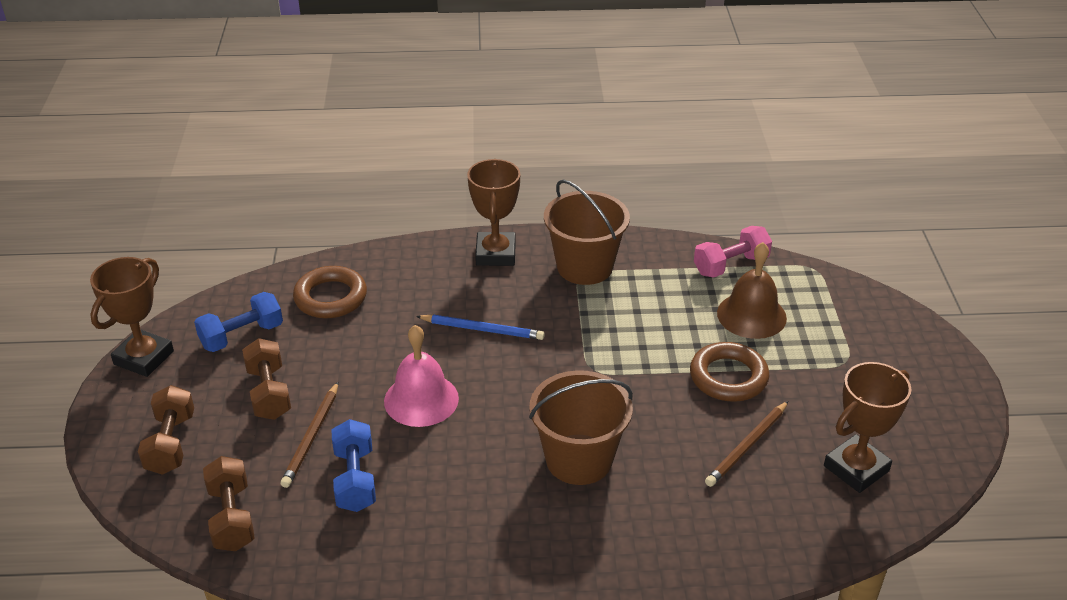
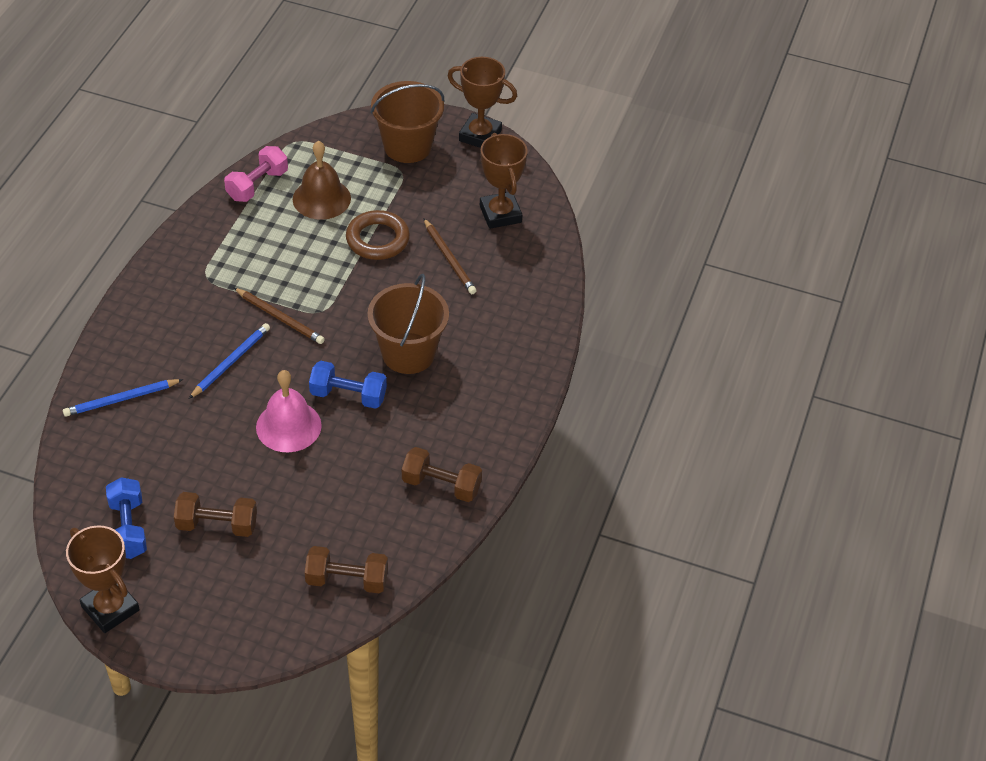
camera: 70 degrees left, 10 degrees up
(171, 444) = (238, 606): brown dumbbell -> brown dumbbell (441, 485)
(312, 437) = (288, 508): brown pencil -> brown pencil (280, 318)
(330, 297) = (118, 452): brown ring -> none
(355, 479) = (351, 491): blue dumbbell -> blue dumbbell (348, 395)
(394, 277) = (121, 399): none -> blue pencil
(495, 254) = (138, 322): brown trophy -> brown trophy (480, 135)
(585, 267) = (197, 271): brown bucket -> brown bucket (407, 146)
(730, 265) = (257, 185): pink dumbbell -> pink dumbbell turned 45 degrees clockwise

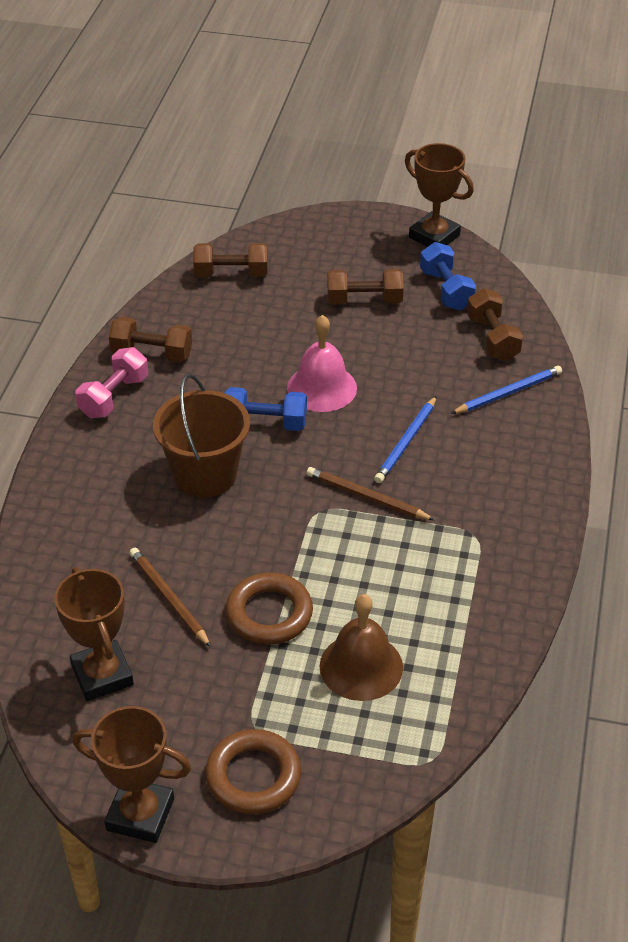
camera: 175 degrees right, 5 degrees down
(108, 461) = (492, 338): none -> brown dumbbell
(257, 185) = (458, 676): pink dumbbell -> pink dumbbell (114, 397)
(407, 146) = (253, 776): brown bucket -> brown ring

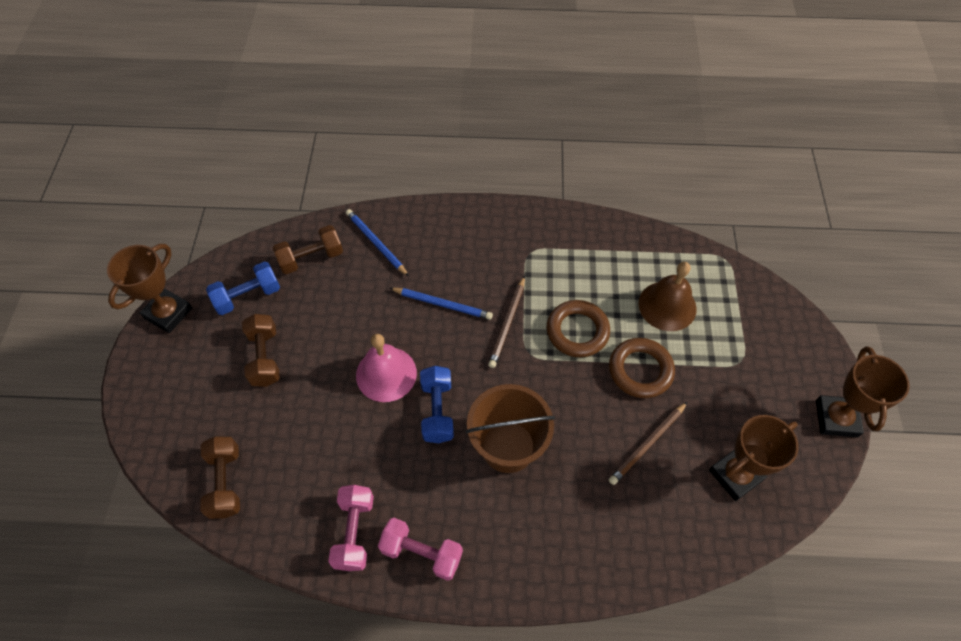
camera: 100 degrees left, 15 degrees up
(152, 353) = (354, 532): brown dumbbell -> pink dumbbell
(253, 776) = (778, 355): brown ring -> brown ring (577, 331)

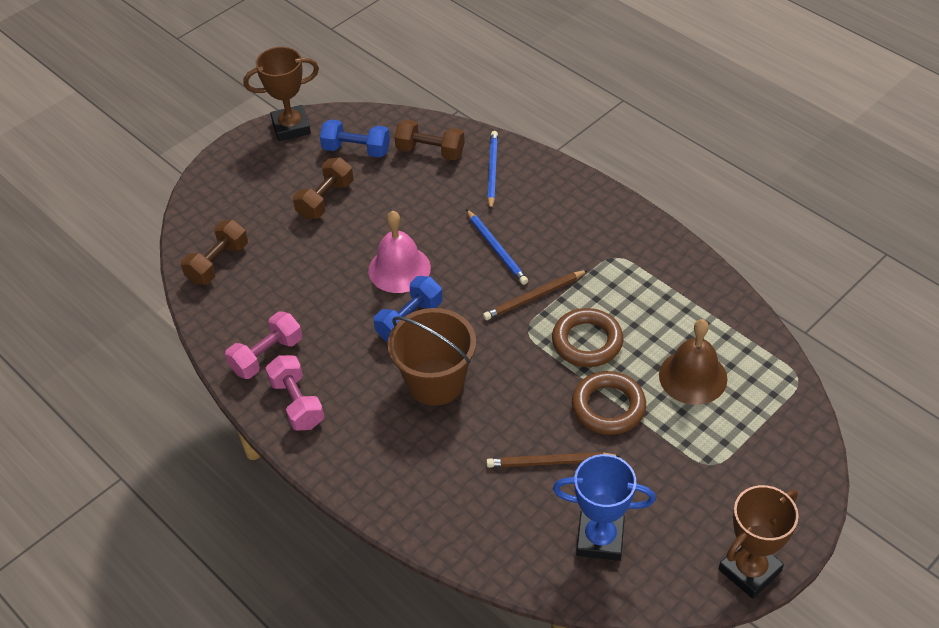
camera: 45 degrees right, 10 degrees down
(735, 475) = (600, 539): brown trophy -> blue trophy

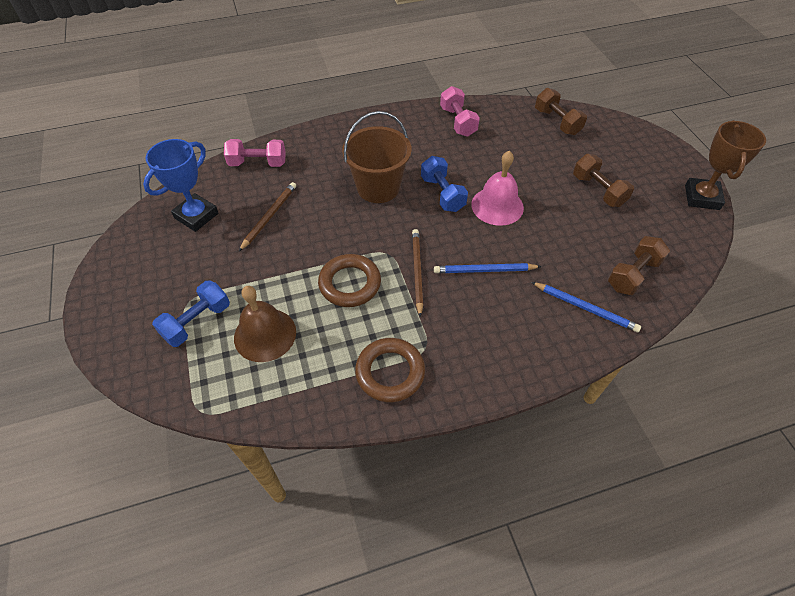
camera: 115 degrees right, 5 degrees up
(297, 403) = (410, 123): pink dumbbell -> pink dumbbell (258, 163)
(356, 150) = (655, 227): blue dumbbell -> blue dumbbell (197, 322)
(608, 407) = (283, 267): brown ring -> brown ring (390, 372)
(749, 570) = (101, 278): brown trophy -> none

